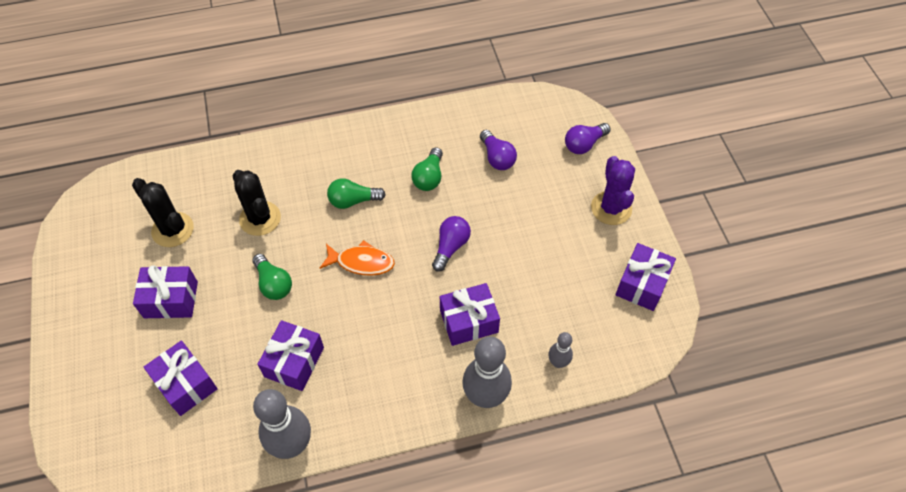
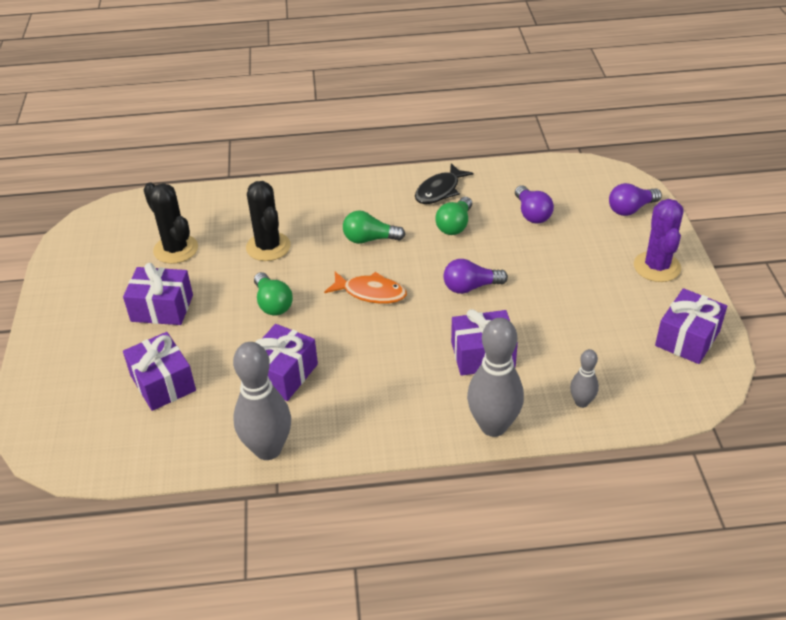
camera: 10 degrees right, 15 degrees down
(411, 138) = (439, 191): none -> black fish
(450, 247) = (471, 287): purple light bulb -> purple light bulb turned 135 degrees counterclockwise

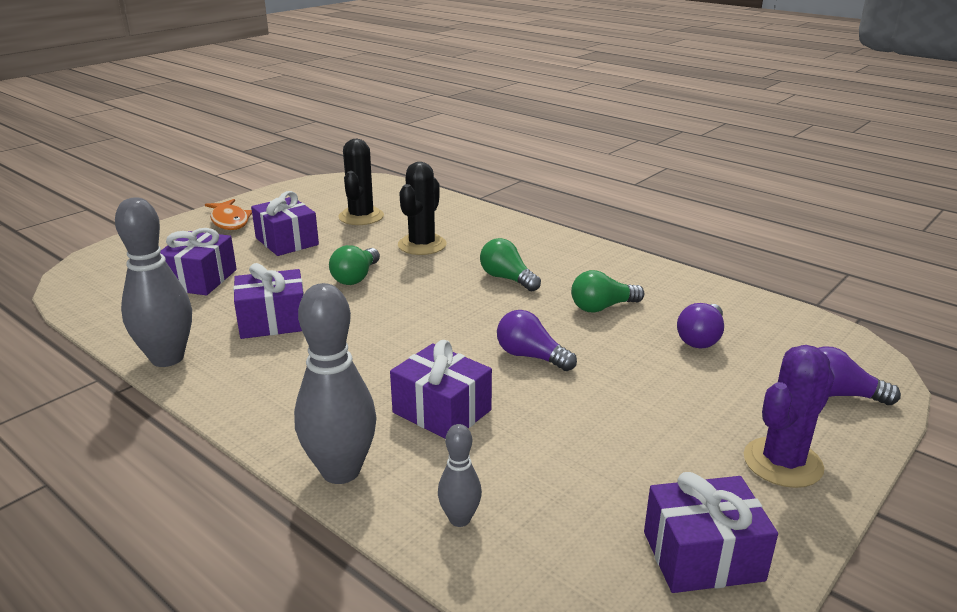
camera: 45 degrees right, 15 degrees down
(370, 293) = (438, 311): orange fish -> orange fish (229, 221)
(439, 191) = (634, 278): black fish -> none

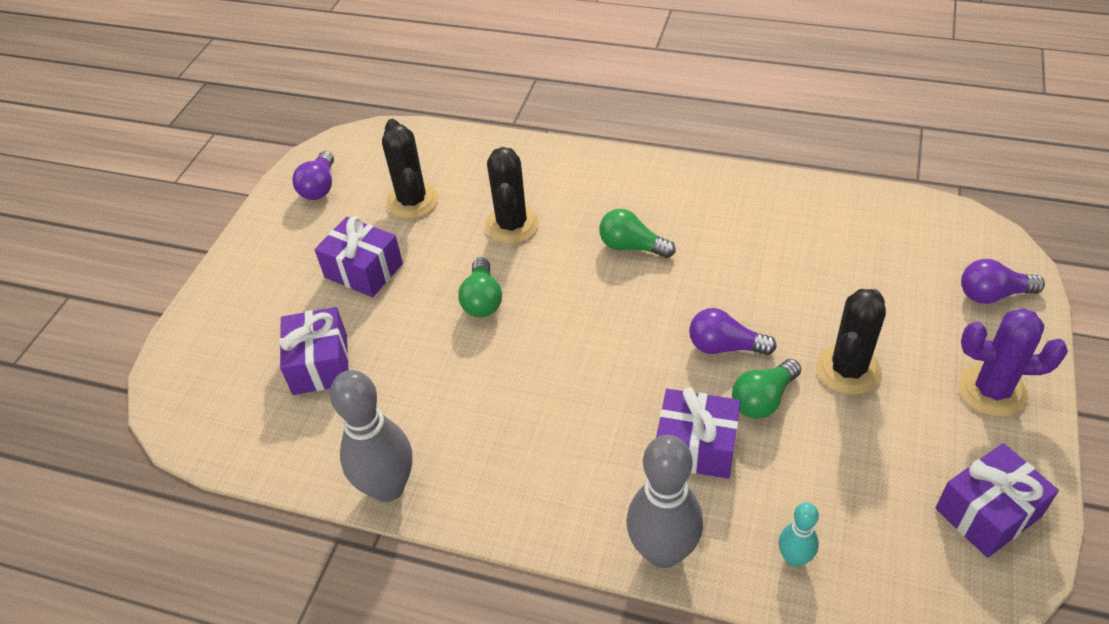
camera: 20 degrees left, 20 degrees up
(229, 221) = (269, 259): orange fish -> none
(273, 321) = (450, 395): purple gift -> none
(460, 519) = (794, 558): grey bowling pin -> turquoise bowling pin
(602, 307) = (744, 255): green light bulb -> green light bulb (763, 399)
(637, 404) = (848, 370): none -> black cactus
(701, 338) = (852, 266): purple light bulb -> purple light bulb (319, 187)
(782, 463) = (991, 391): purple cactus -> purple cactus turned 75 degrees clockwise

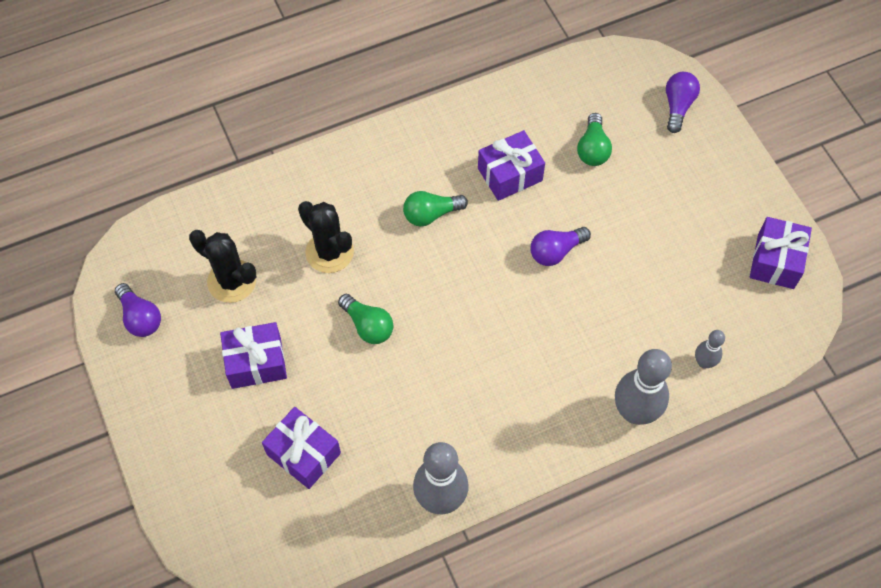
camera: 45 degrees left, 15 degrees up
(696, 446) = (597, 333): purple gift -> purple gift (510, 174)
(763, 399) = (608, 273): green light bulb -> green light bulb (592, 149)
(794, 558) = (704, 362): turquoise bowling pin -> grey bowling pin
(848, 370) = (639, 218): black cactus -> none
(991, 391) = (724, 178): purple cactus -> none
(993, 294) = (678, 106): purple light bulb -> purple light bulb turned 150 degrees clockwise

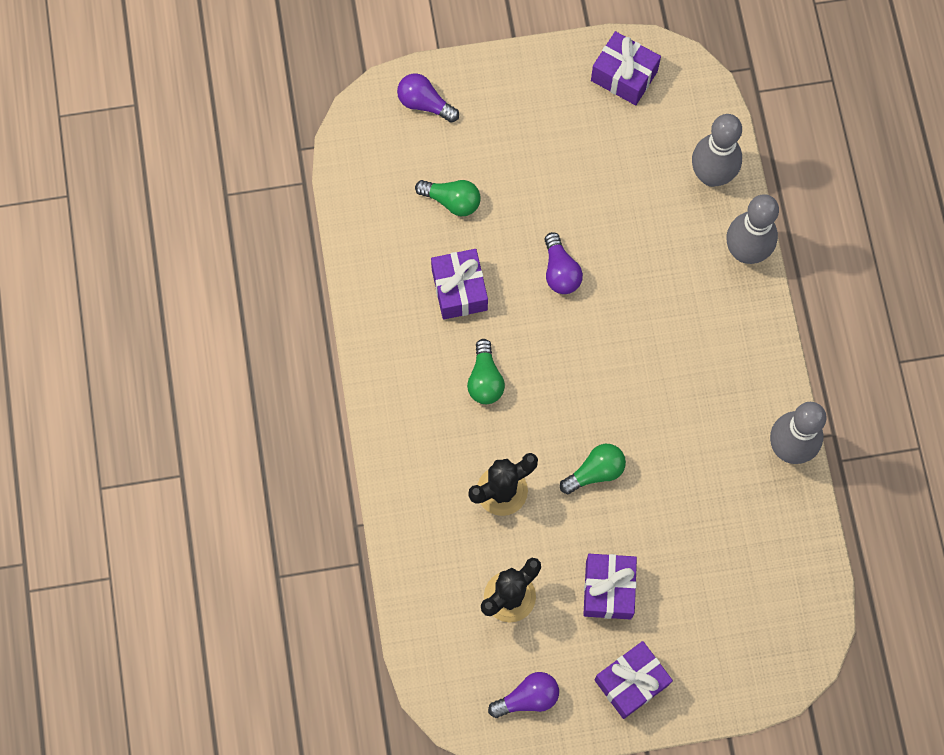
camera: 75 degrees left, 10 degrees up
(303, 454) = (716, 563): purple gift -> purple gift (631, 682)
(704, 362) = (711, 175): grey bowling pin -> grey bowling pin, size x1.95

